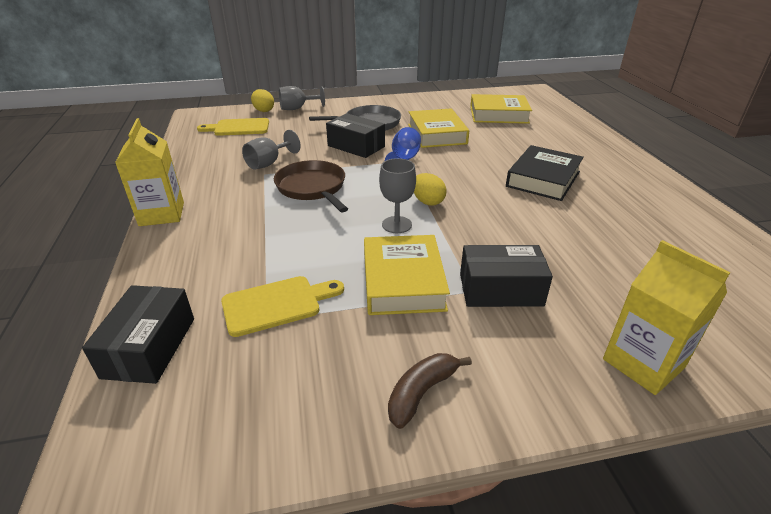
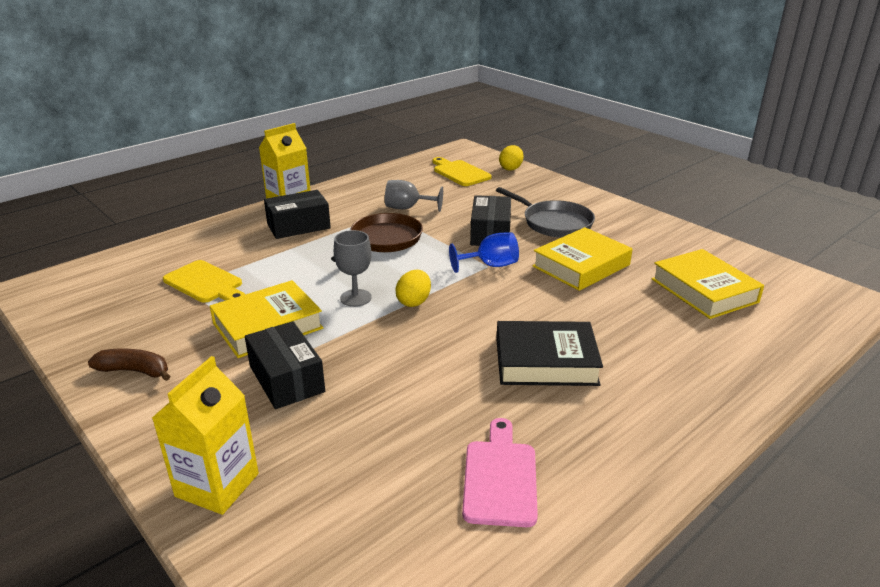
camera: 60 degrees right, 5 degrees down
(150, 347) = (140, 259): black box -> black box (298, 226)
(297, 108) = (538, 180): grey goblet -> none
(662, 230) = (500, 477): none -> pink cutting board

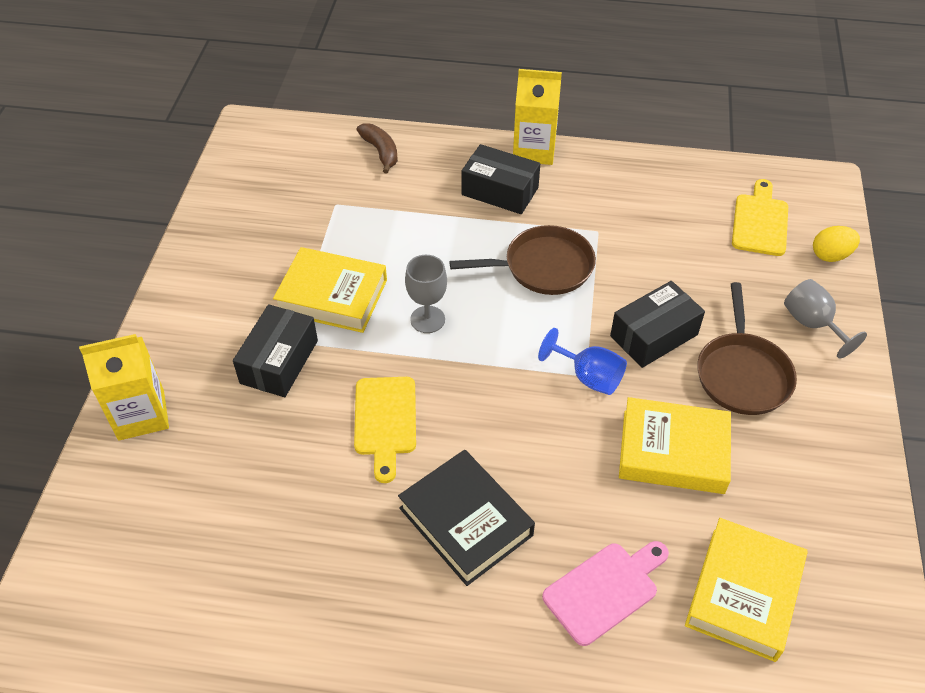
camera: 50 degrees right, 20 degrees up
(135, 371) = (210, 270): brown banana -> brown banana (380, 152)
(206, 283) = (349, 211): yellow cutting board -> yellow cutting board (385, 421)
(407, 208) = (627, 238): grey goblet -> grey goblet (812, 324)
(414, 302) = (463, 363): yellow egg -> none
(500, 477) = (281, 581): pink cutting board -> pink cutting board (605, 590)
(554, 223) = (742, 374): grey pan -> brown pan

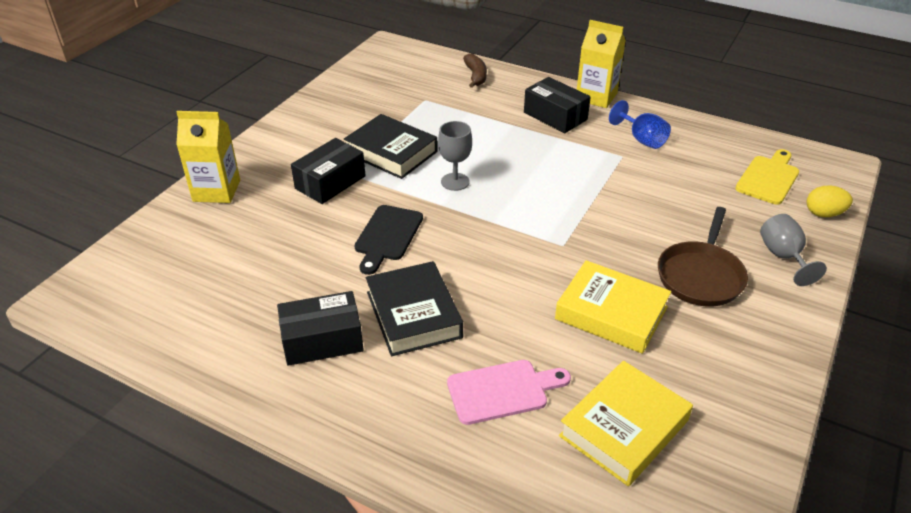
camera: 20 degrees right, 10 degrees down
(332, 296) = (391, 152): yellow book -> black book
(385, 421) = (387, 236): yellow cutting board -> black cutting board
(543, 267) = (565, 169): brown pan -> none
(588, 377) = (565, 246): blue goblet -> blue goblet (642, 139)
(653, 335) = (635, 232): black box -> black box (322, 340)

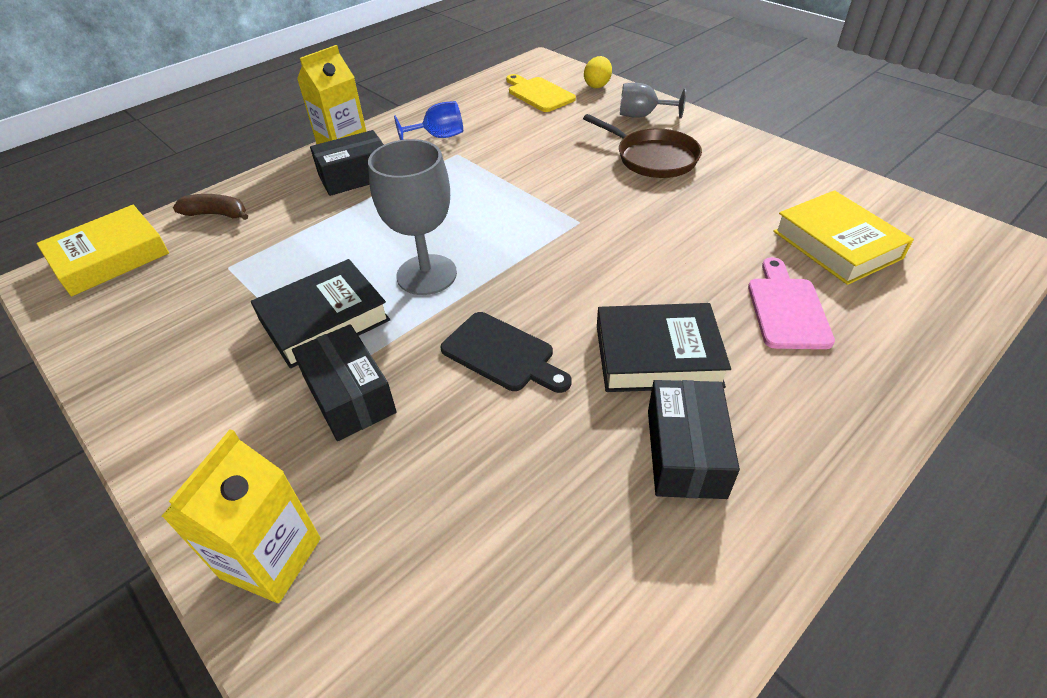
camera: 70 degrees left, 5 degrees up
(455, 182) = (426, 275): grey goblet -> grey goblet, size x1.63
(611, 313) = (689, 216): yellow book -> yellow book (110, 257)

